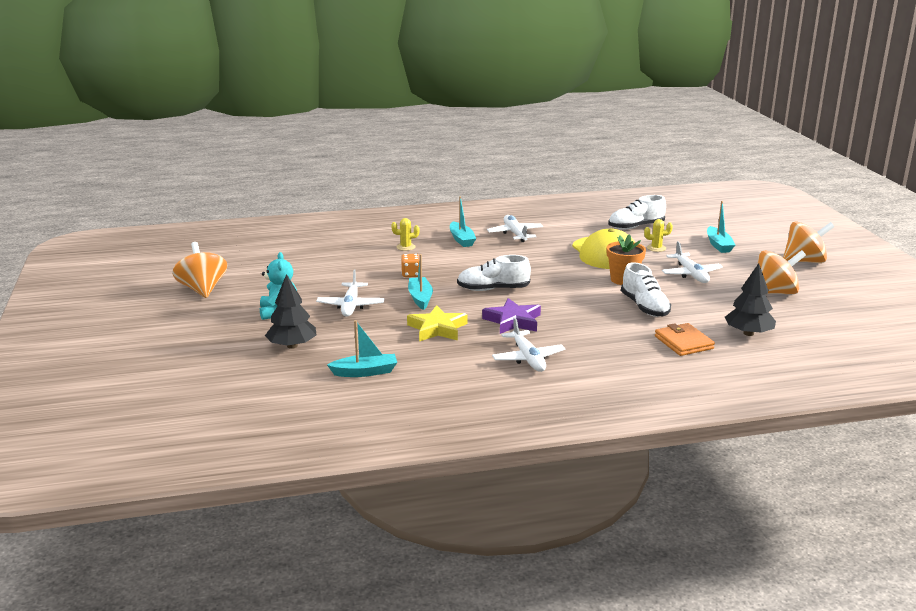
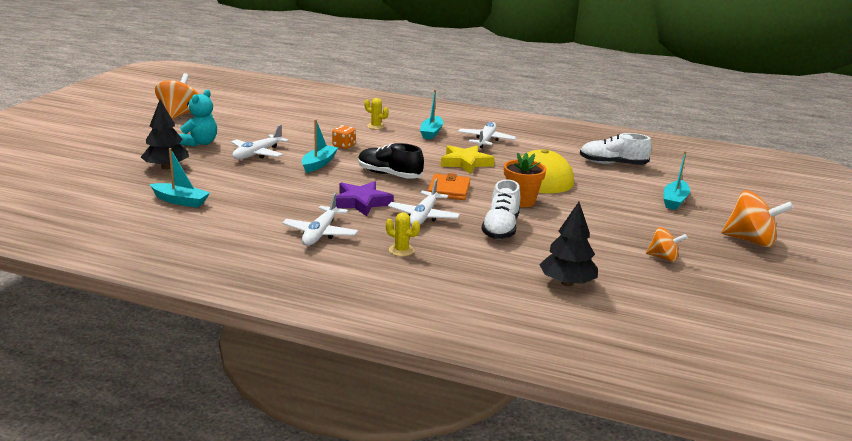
camera: 30 degrees right, 0 degrees up
(437, 329) = (290, 189): yellow star -> yellow star (465, 163)
(493, 289) = (389, 175): white shoe -> black shoe
(656, 248) = (602, 186): yellow cactus -> yellow cactus (401, 250)
(683, 342) = (484, 268): orange wallet -> orange wallet (449, 190)
(691, 274) = (598, 216): white plane -> white plane (423, 216)
(775, 292) = (663, 258): orange spinning top -> orange spinning top, size x0.58

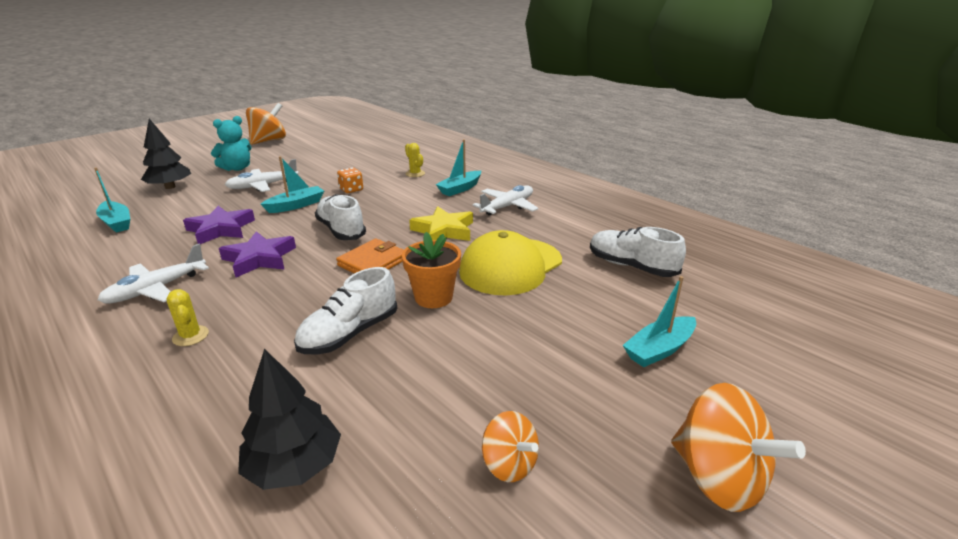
camera: 30 degrees right, 5 degrees up
(289, 190) = (221, 229): none -> purple star
(389, 175) = (341, 230): black shoe -> white shoe
(423, 216) = (291, 292): white plane -> none

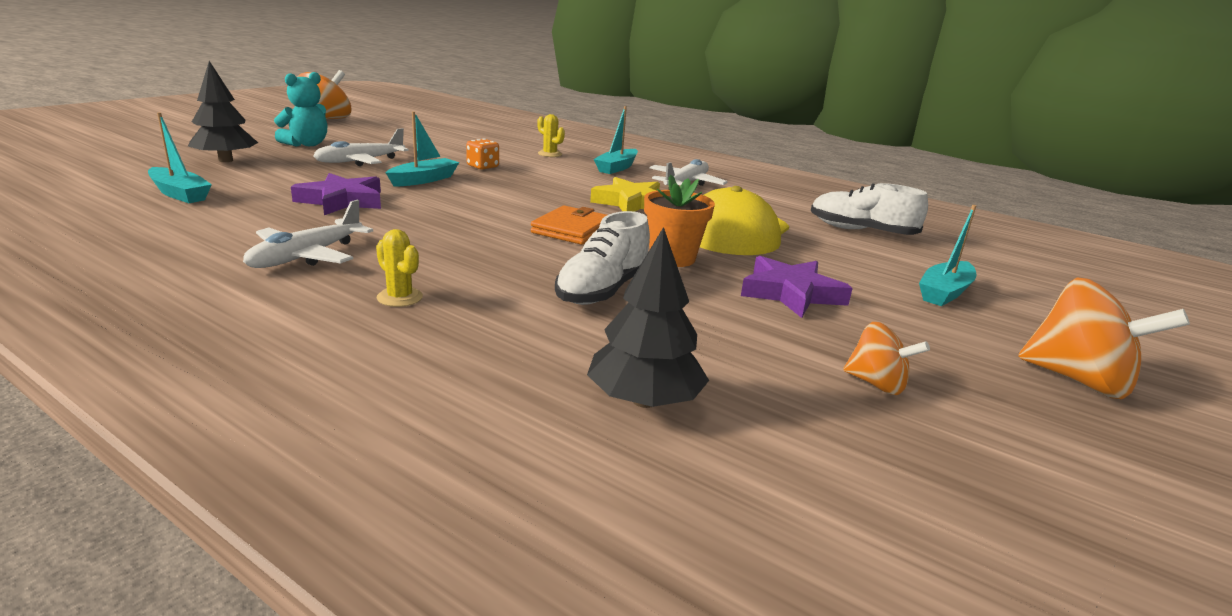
camera: 15 degrees left, 5 degrees down
(259, 258) = (423, 227): purple star -> purple star (791, 293)
(341, 230) = (505, 202): white shoe -> none

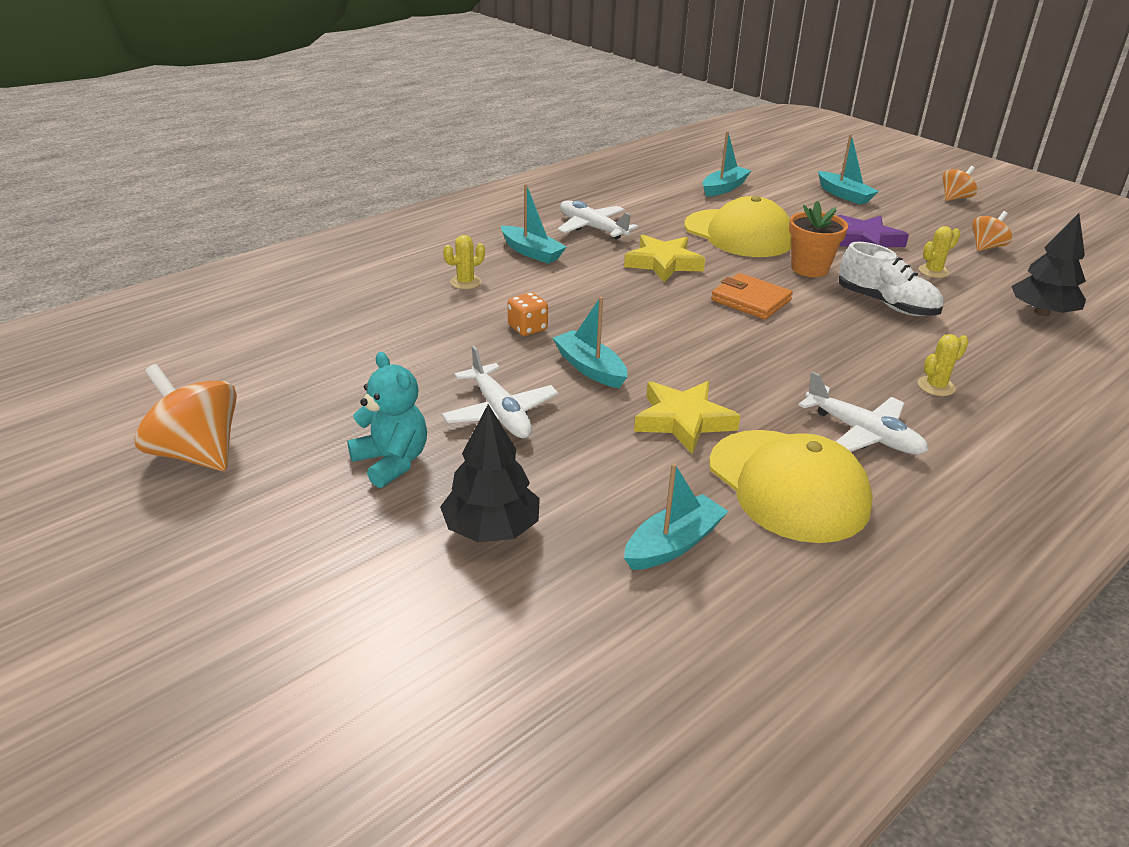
camera: 75 degrees left, 10 degrees up
(234, 226) = (788, 485): none -> yellow cap
(342, 201) = (683, 421): purple star -> yellow star
(731, 329) = (933, 271): none -> yellow cactus
(861, 231) = (724, 188): white shoe -> turquoise boat
(1078, 381) = (955, 198): orange spinning top -> orange spinning top, size x0.58

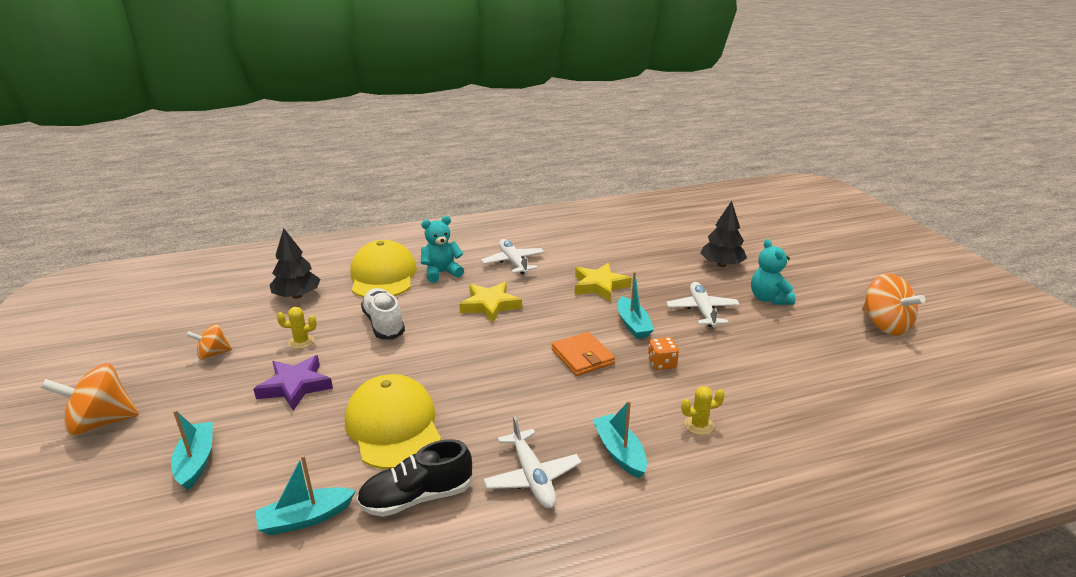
camera: 155 degrees left, 5 degrees down
(663, 263) = (504, 404): yellow star -> yellow star (490, 305)
(665, 206) = (417, 497): none -> black shoe
(673, 544) = (644, 246): turquoise boat -> none
(750, 300) = (474, 349): orange wallet -> orange wallet (582, 357)
(788, 485) = (574, 253): yellow cap -> yellow cap (383, 276)
(809, 268) = (389, 367): orange flower pot -> none
(936, 386) = (441, 273): yellow cactus -> turquoise teddy bear
(955, 198) = (101, 422): orange spinning top -> orange spinning top, size x1.72

